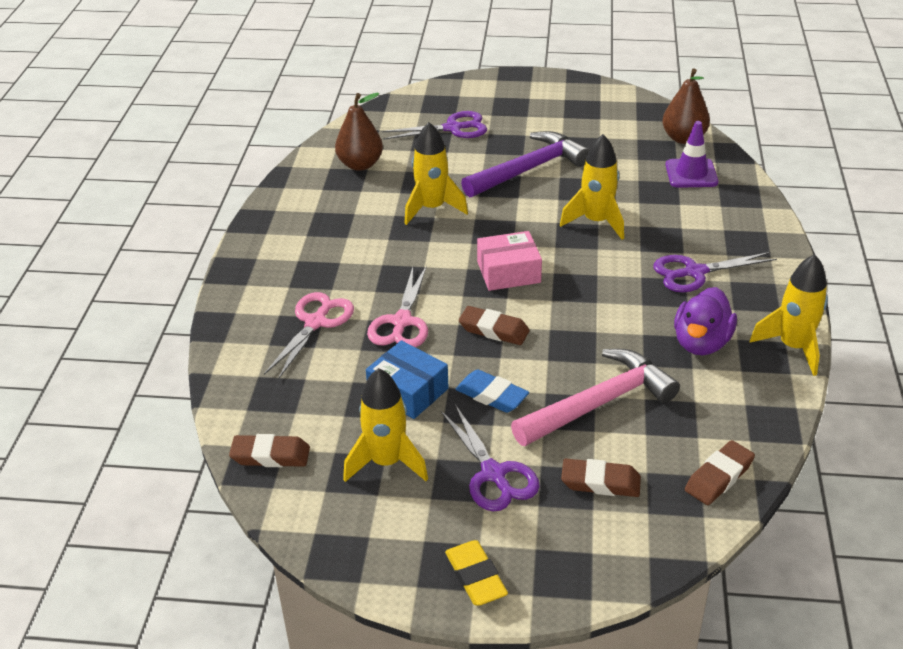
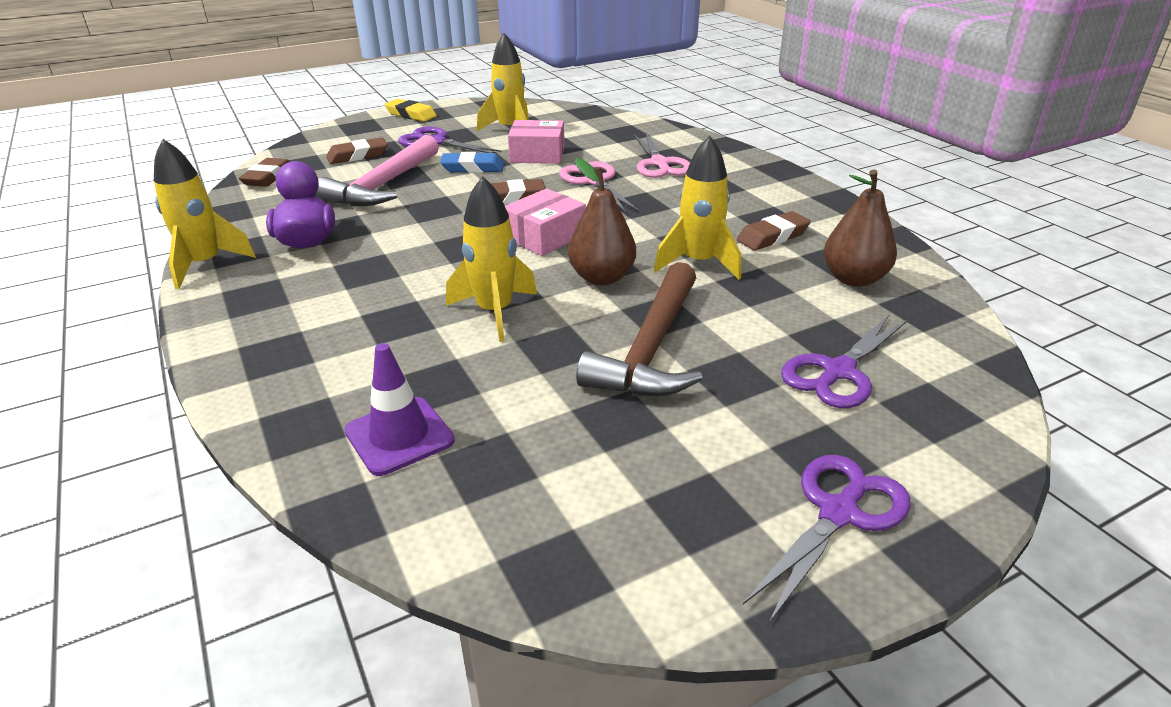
camera: 145 degrees right, 5 degrees down
(270, 455) = (585, 116): brown eraser -> brown eraser (772, 236)
(408, 391) = (537, 155): blue box -> pink box
(528, 169) = (651, 348): purple hammer -> brown hammer
(683, 138) = (450, 515): brown pear -> brown pear (602, 278)
(695, 272) = (337, 297): purple scissors -> purple scissors (838, 513)

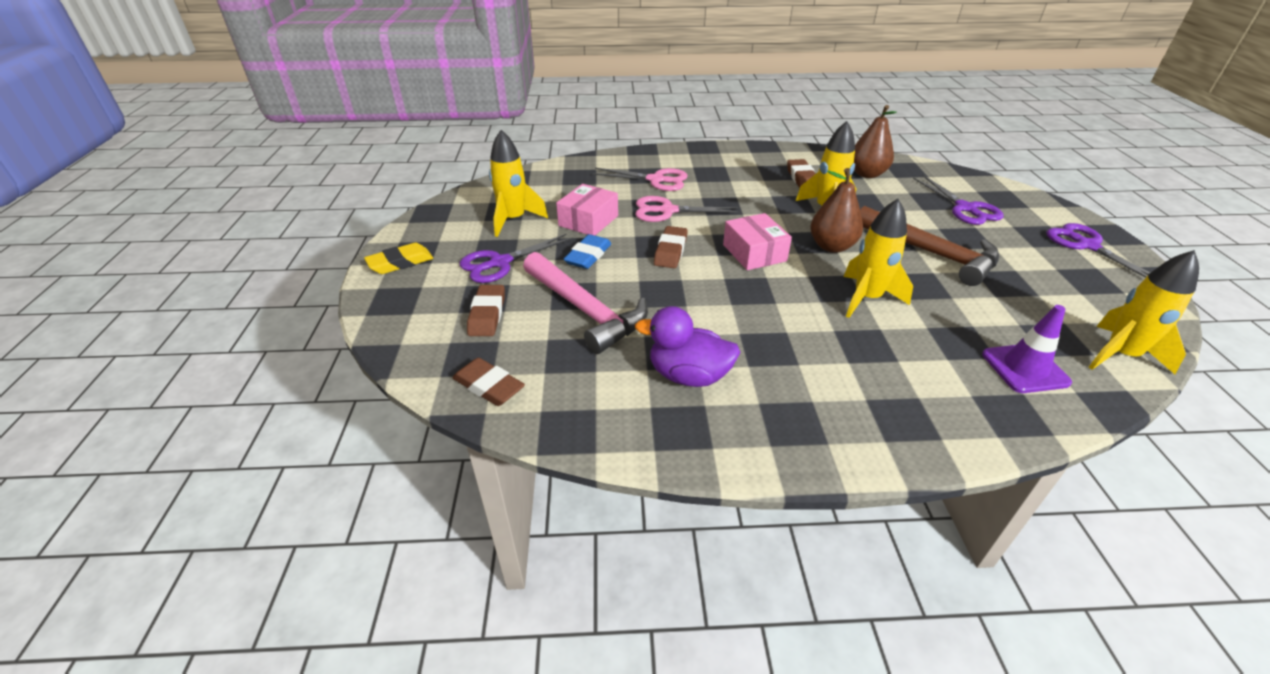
camera: 65 degrees left, 5 degrees up
(205, 265) = (703, 454): yellow rocket -> yellow rocket (1120, 355)

